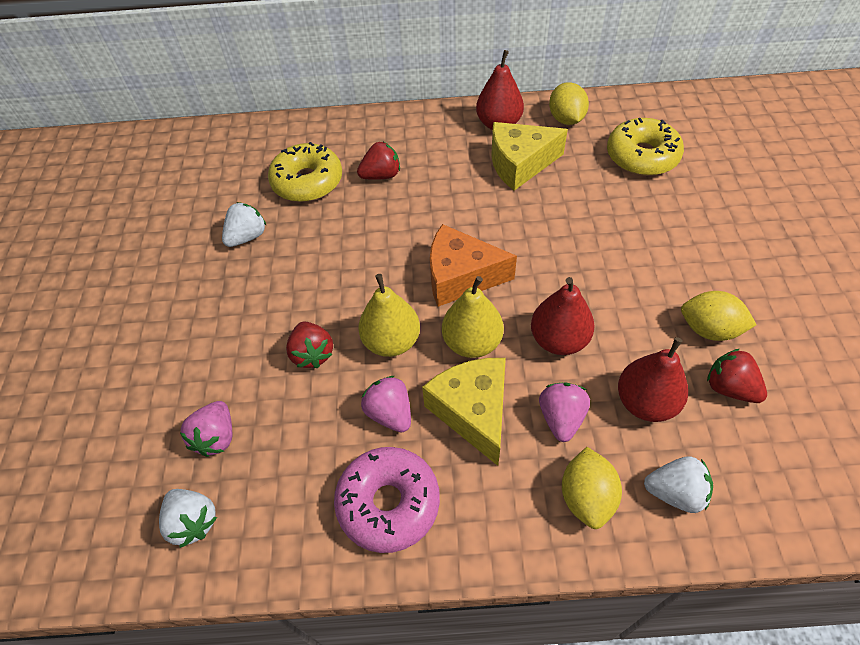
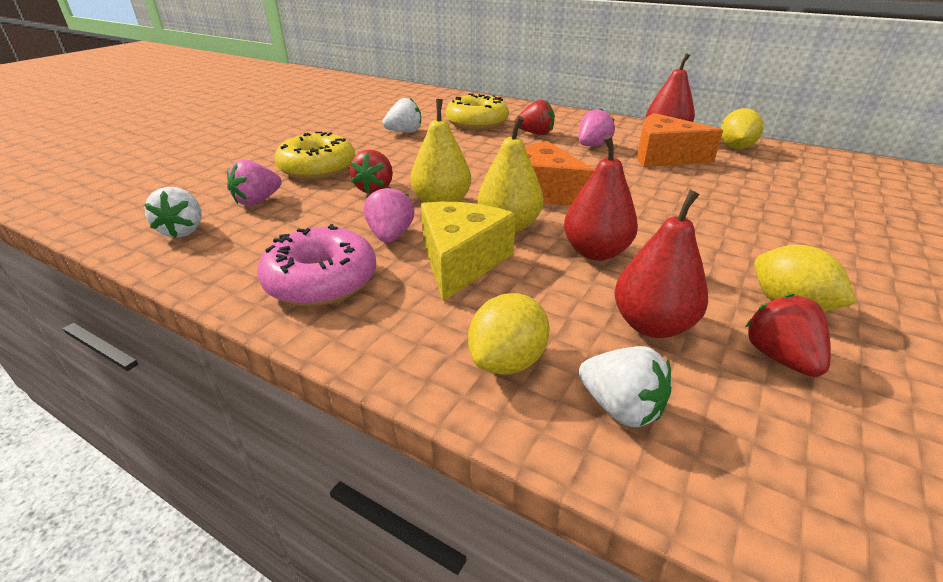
camera: 30 degrees right, 20 degrees down
(520, 164) = (664, 156): yellow cheese -> orange cheese
(561, 418) = (542, 298): pink strawberry -> pink strawberry (592, 146)
(642, 156) = (801, 183): yellow donut -> yellow donut (318, 168)

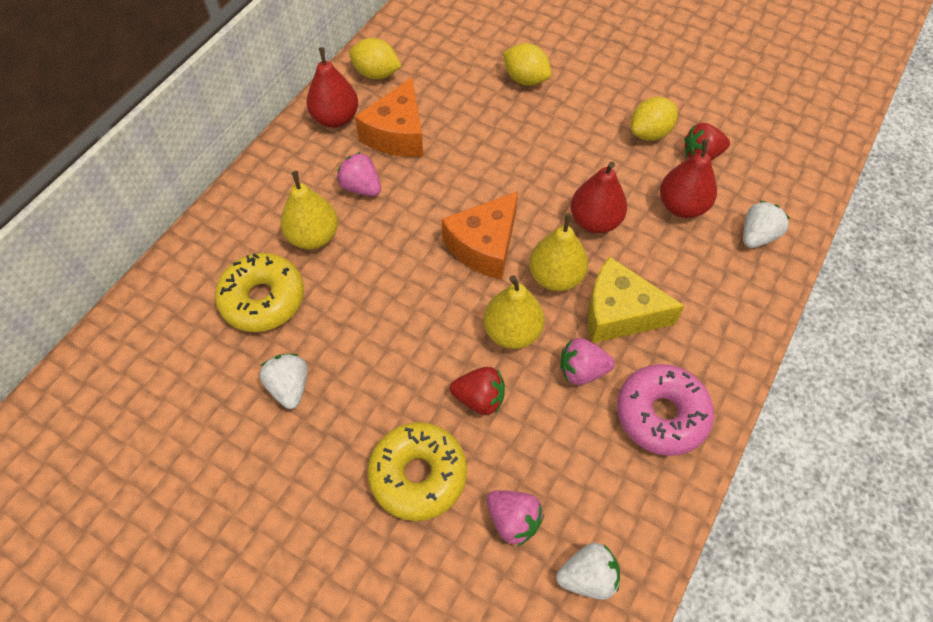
camera: 90 degrees left, 25 degrees up
(507, 361) = (731, 286): yellow lemon -> yellow lemon (525, 79)
(535, 133) = (313, 236): red strawberry -> yellow pear

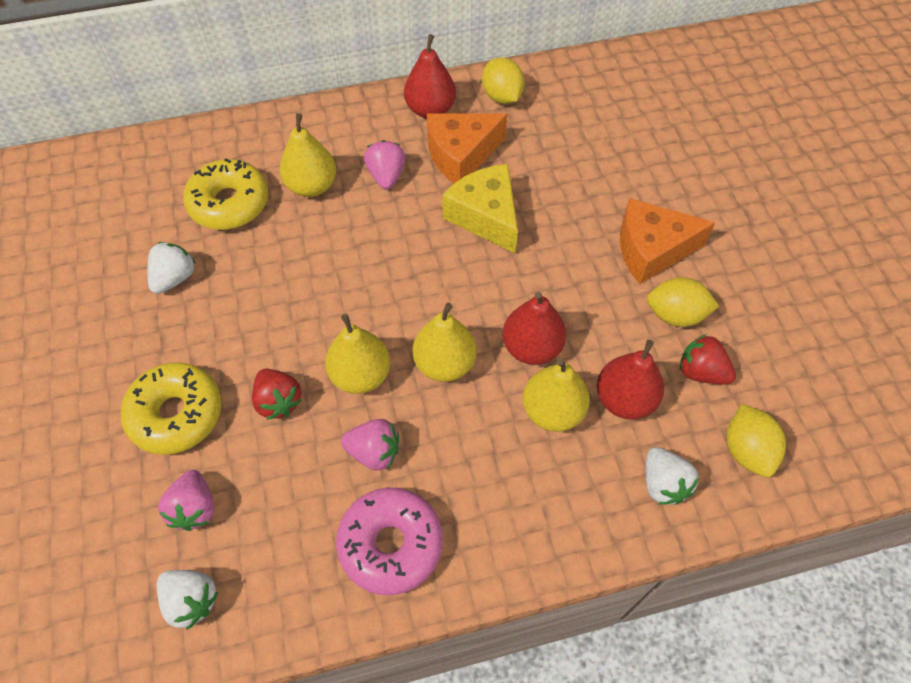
camera: 45 degrees right, 0 degrees up
(484, 246) = (420, 293): orange cheese -> orange cheese (651, 250)
(525, 79) = (619, 187): yellow lemon -> yellow lemon (746, 450)
(582, 370) = (374, 452): pink strawberry -> pink strawberry turned 150 degrees clockwise
(619, 313) = (458, 436): yellow cheese -> yellow cheese (486, 216)
(652, 248) = (552, 411): none -> yellow pear
(757, 236) = (663, 484): white strawberry -> white strawberry turned 75 degrees clockwise

